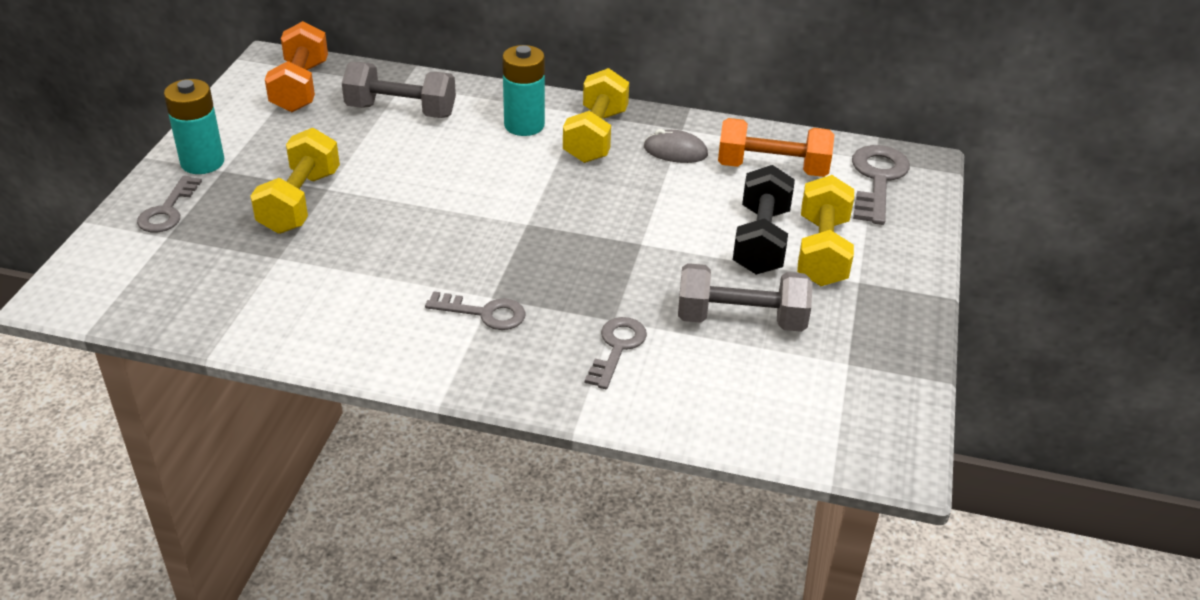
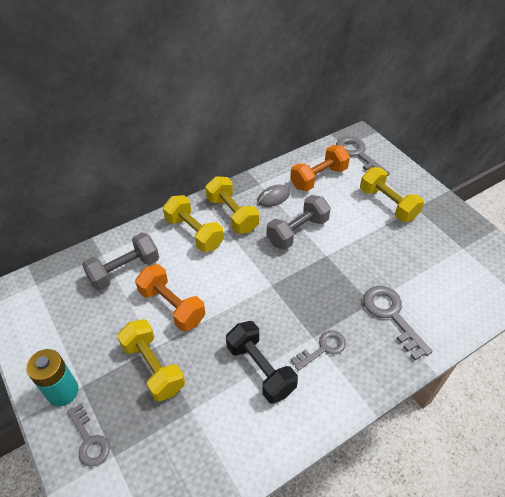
camera: 45 degrees left, 10 degrees up
(300, 87) = (48, 298): orange dumbbell -> orange dumbbell (172, 306)
(524, 125) = (194, 233): turquoise battery -> yellow dumbbell
(617, 348) = (391, 315): grey key -> grey key, size x1.51
(741, 320) = (408, 260): grey dumbbell -> grey dumbbell (297, 231)
(761, 241) = (363, 216): black dumbbell -> black dumbbell (260, 369)

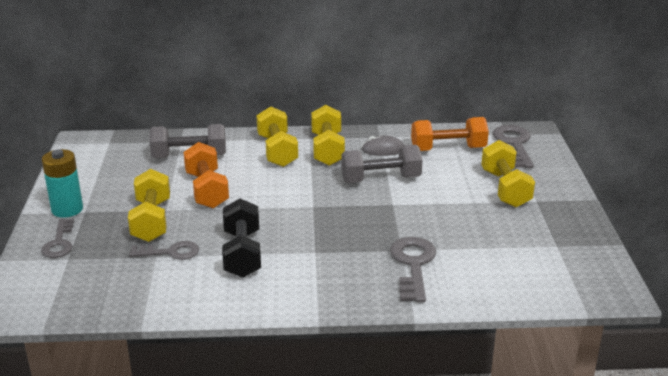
camera: 30 degrees right, 20 degrees down
(323, 348) = (316, 262): grey key -> grey key (170, 252)

